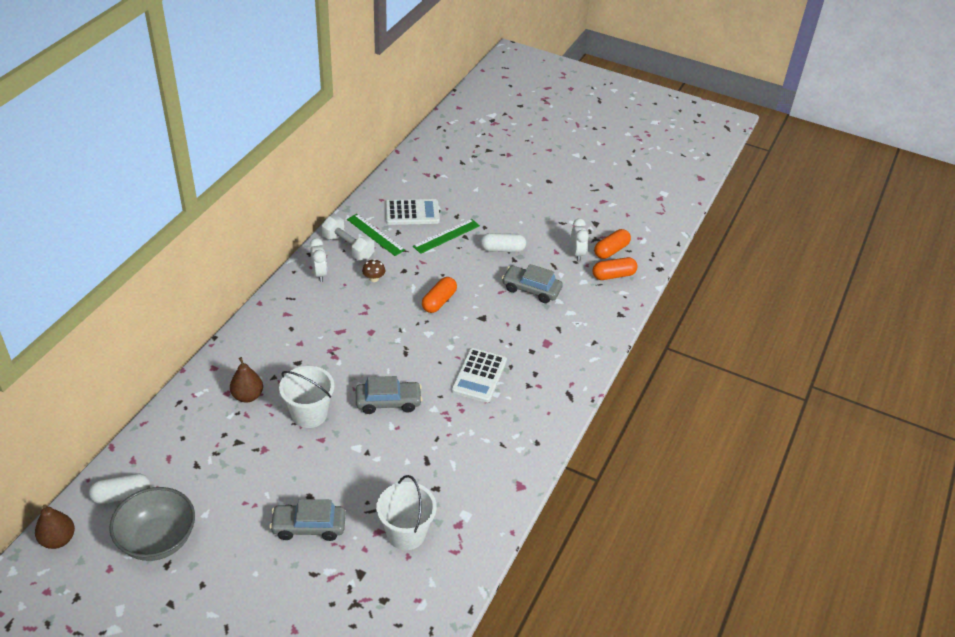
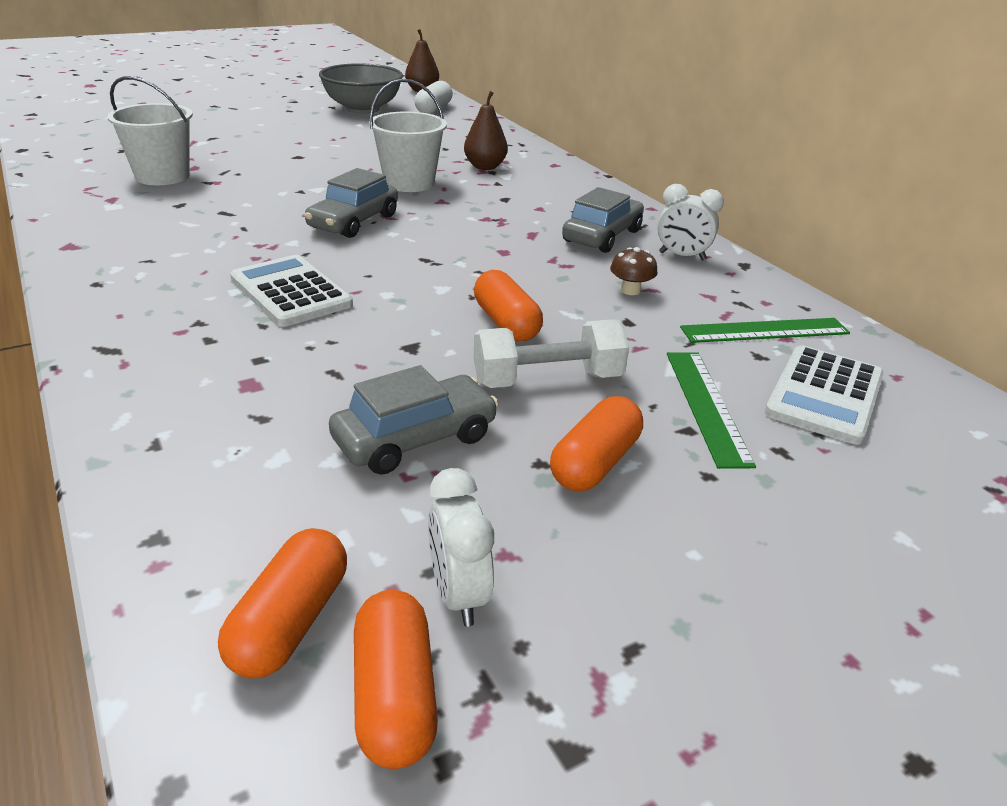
camera: 125 degrees right, 10 degrees down
(309, 527) = (264, 148): grey car -> grey car (602, 236)
(348, 247) = (740, 296): white dumbbell -> white dumbbell (547, 380)
(502, 249) = (595, 463): white capsule -> orange capsule
(577, 253) = (458, 595): white clock -> white clock turned 45 degrees clockwise

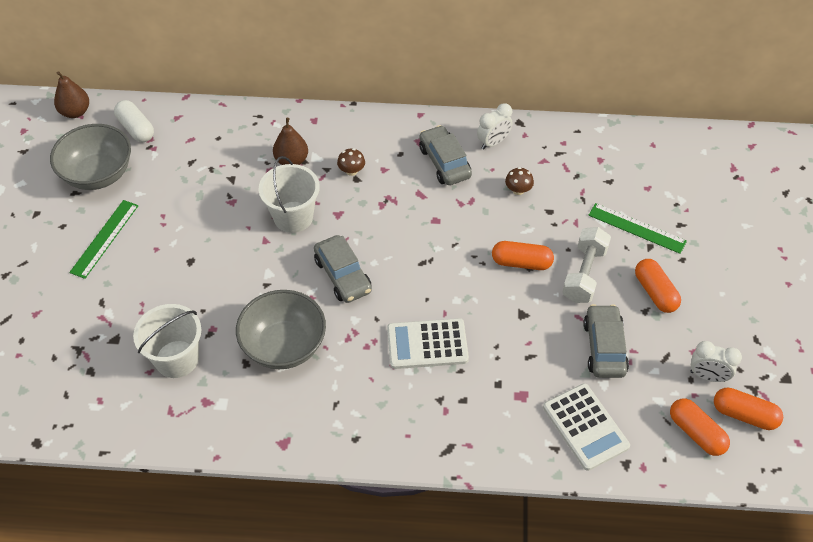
camera: 55 degrees left, 20 degrees up
(219, 216) = (284, 346): none -> grey bowl
(512, 194) = (351, 171): none -> brown mushroom
(764, 330) = (589, 163): green ruler -> green ruler (104, 238)
(824, 395) = (652, 181): white calculator -> white calculator (585, 427)

